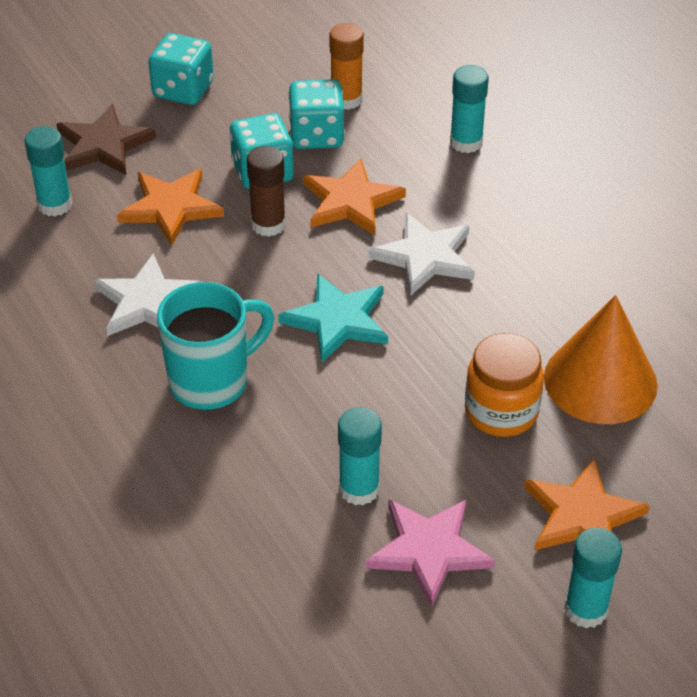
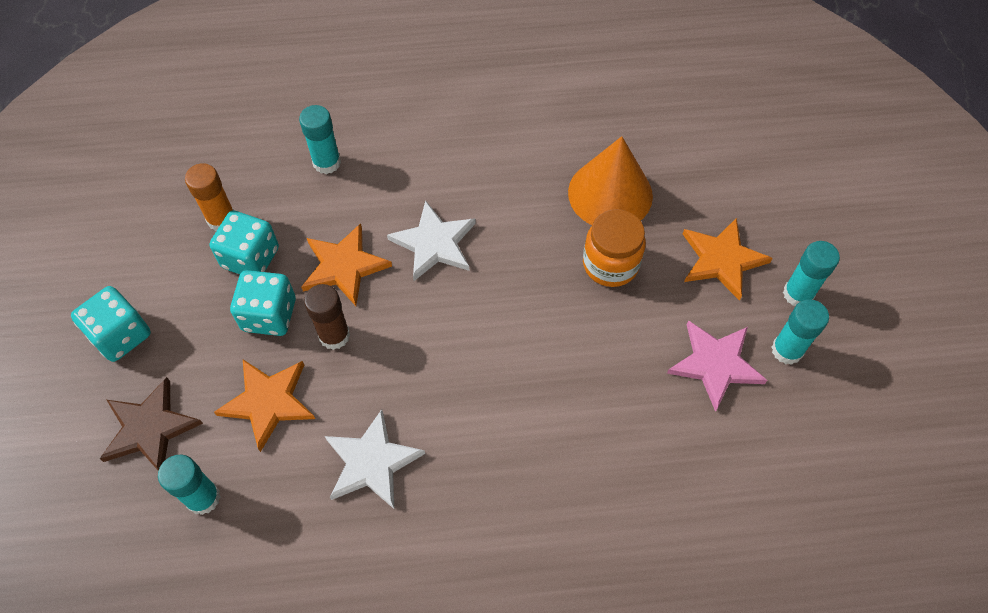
camera: 65 degrees left, 15 degrees up
(212, 381) = (487, 445): turquoise mug -> none
(338, 320) = (468, 329): turquoise star -> none
(359, 489) = (642, 385): turquoise glue stick -> turquoise glue stick (787, 350)

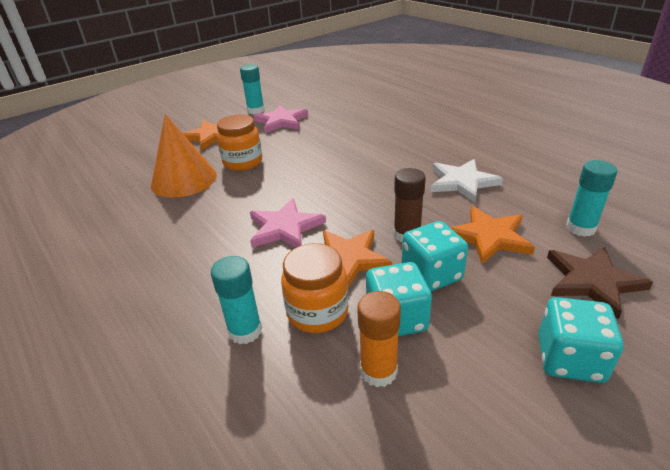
camera: 120 degrees left, 25 degrees down
(304, 213) = (317, 312): none -> orange jar
(434, 243) = (285, 227): white star -> pink star
(798, 294) = (218, 116): turquoise glue stick -> none

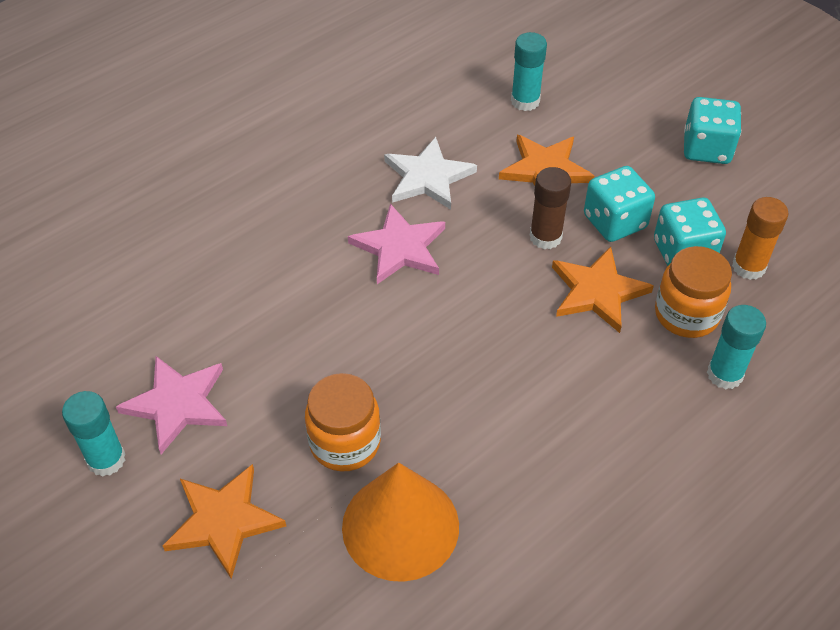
camera: 95 degrees left, 15 degrees up
(285, 227) = (538, 359): pink star -> pink star (399, 247)
(592, 281) = (609, 114): brown star -> none

